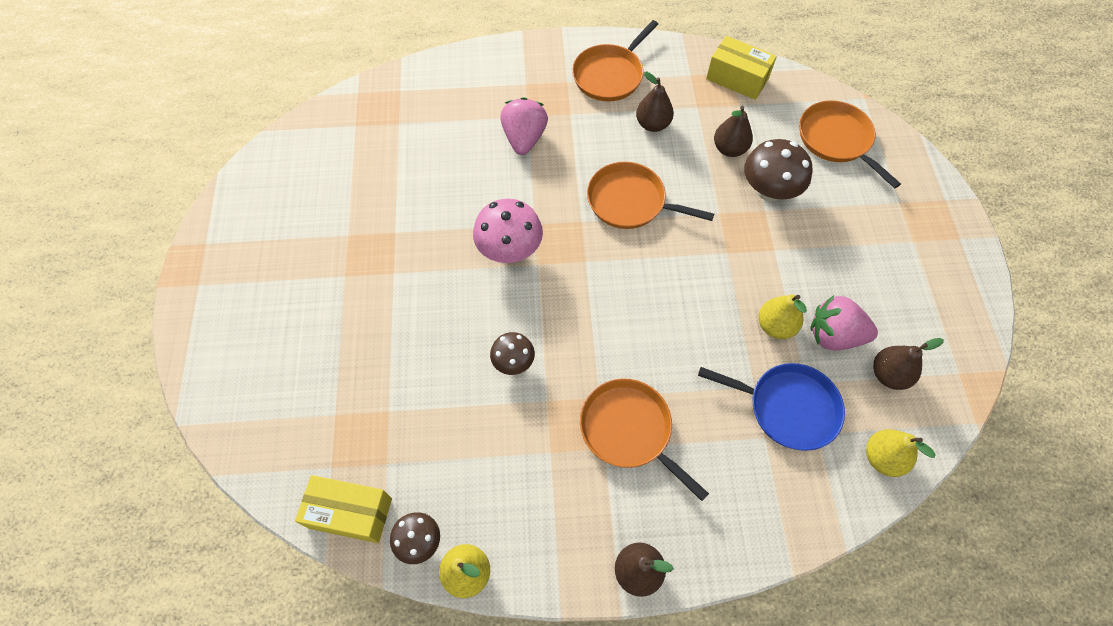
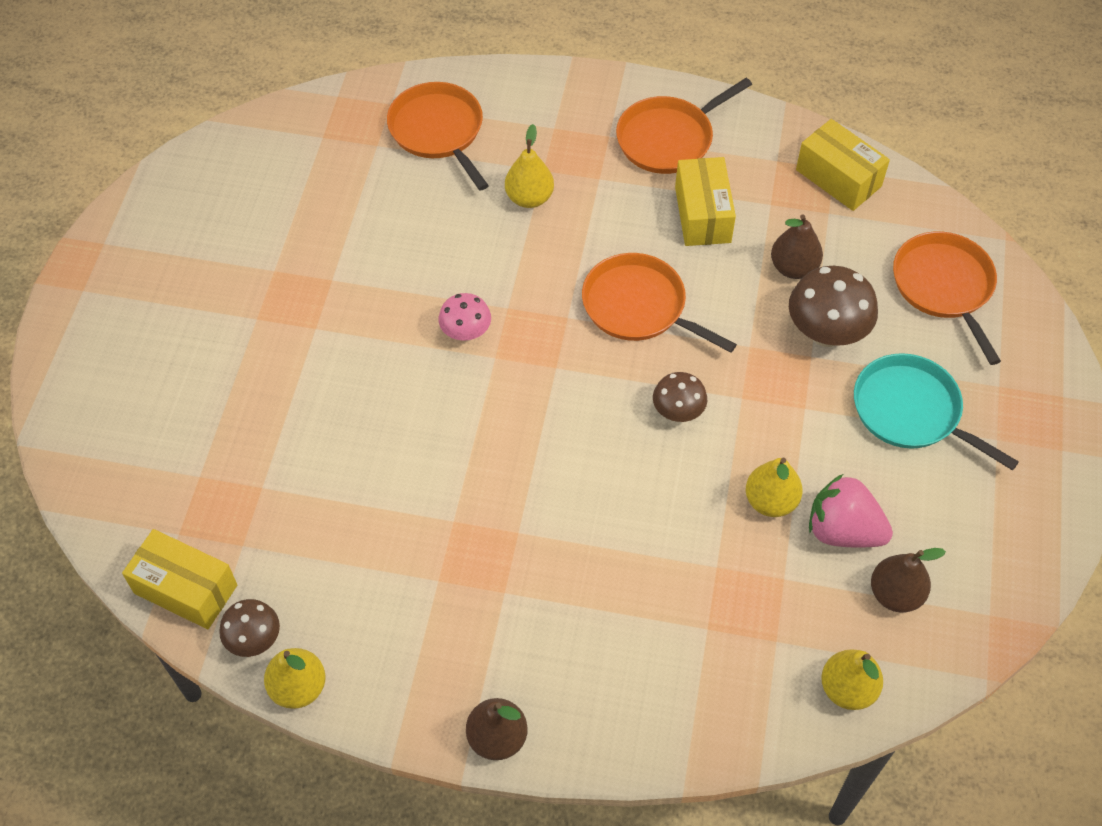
camera: 15 degrees right, 5 degrees down
(509, 250) = (466, 333): pink mushroom -> pink mushroom, size x0.60
(513, 362) = (427, 466): brown mushroom -> brown mushroom (678, 412)
(524, 138) = (529, 198): pink strawberry -> yellow pear
(629, 430) = (542, 579): orange pan -> orange pan (438, 131)
(652, 124) = (702, 214): brown pear -> yellow box
(788, 407) = (749, 601): blue pan -> none
(848, 234) = (911, 411): none -> turquoise pan

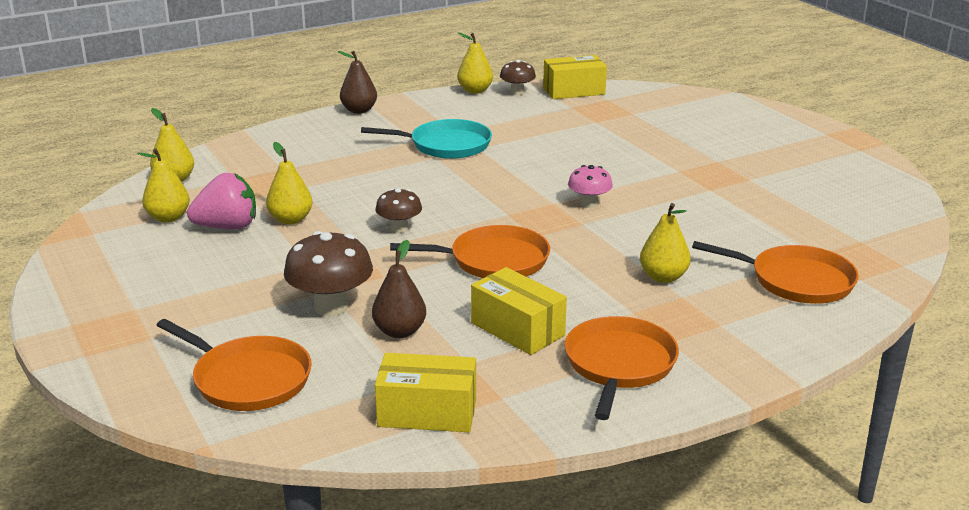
camera: 140 degrees right, 30 degrees down
(895, 594) = (168, 218): brown pear -> yellow pear
(911, 411) = (220, 295): turquoise pan -> turquoise pan (446, 145)

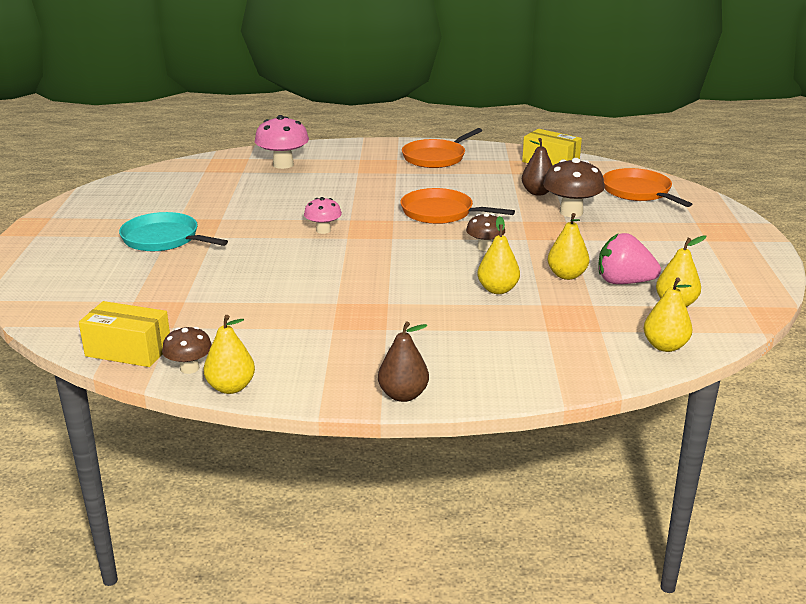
camera: 150 degrees left, 0 degrees up
(446, 145) = (362, 314): turquoise pan -> turquoise pan (163, 239)
(517, 329) = (469, 179): yellow box -> none
(663, 277) = (352, 182): yellow pear -> yellow pear (497, 290)
(796, 281) = (283, 164): orange pan -> pink mushroom

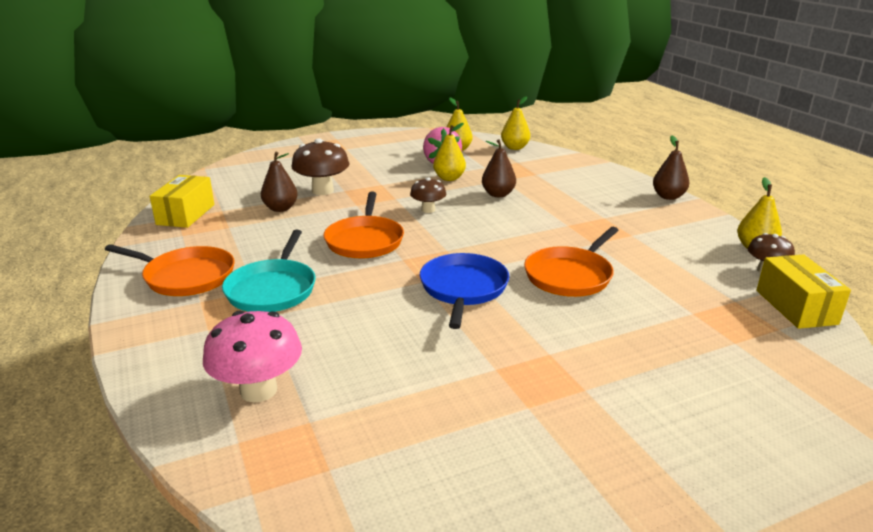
camera: 115 degrees left, 0 degrees up
(163, 239) = (596, 390): turquoise pan -> turquoise pan (272, 289)
(323, 230) = (463, 288): pink mushroom -> blue pan
(497, 290) = (498, 194): yellow pear -> brown pear
(638, 192) = (256, 174): orange pan -> orange pan (570, 275)

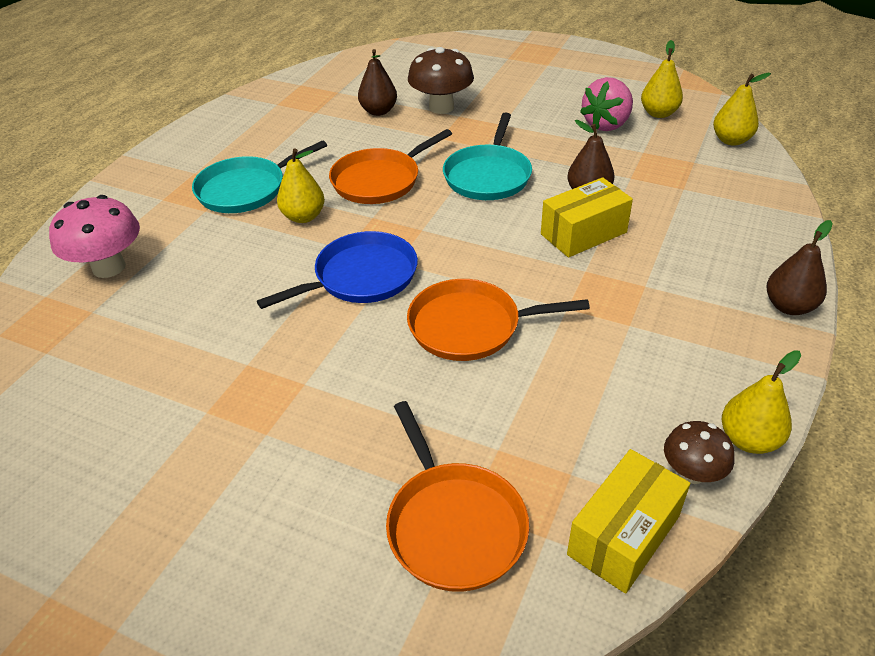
camera: 50 degrees right, 15 degrees up
(186, 214) = (310, 84): yellow box -> yellow box (583, 233)
(186, 276) = (220, 145): orange pan -> orange pan (453, 525)
(428, 210) = (488, 176): brown mushroom -> turquoise pan
(449, 178) = (578, 148): yellow pear -> yellow pear (303, 217)

